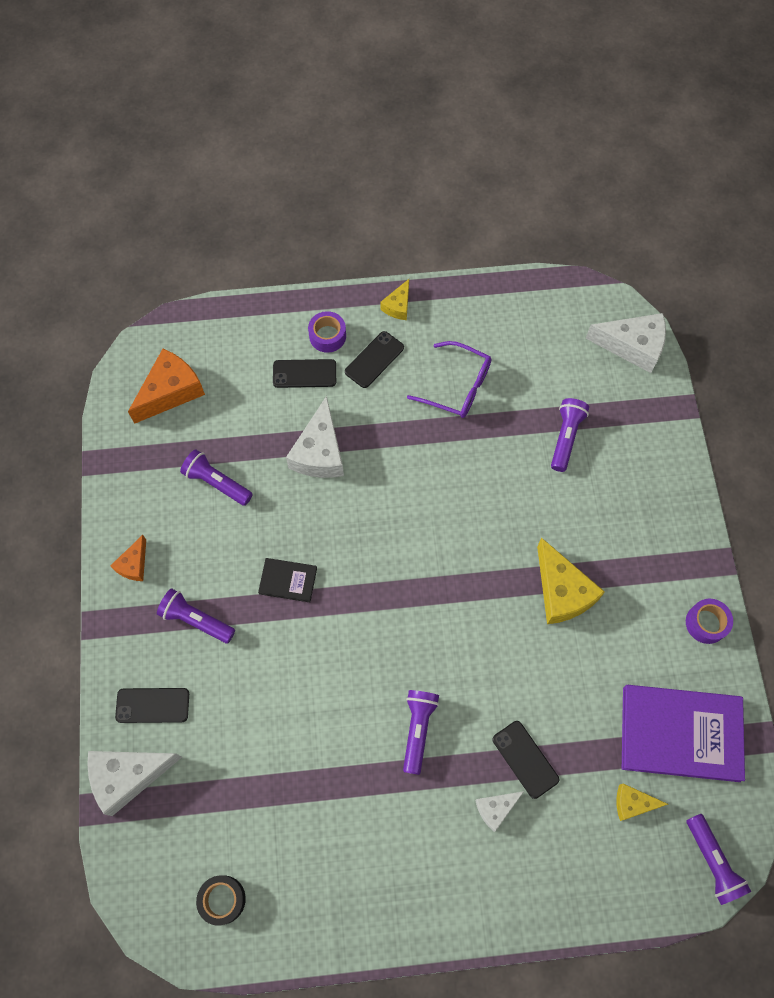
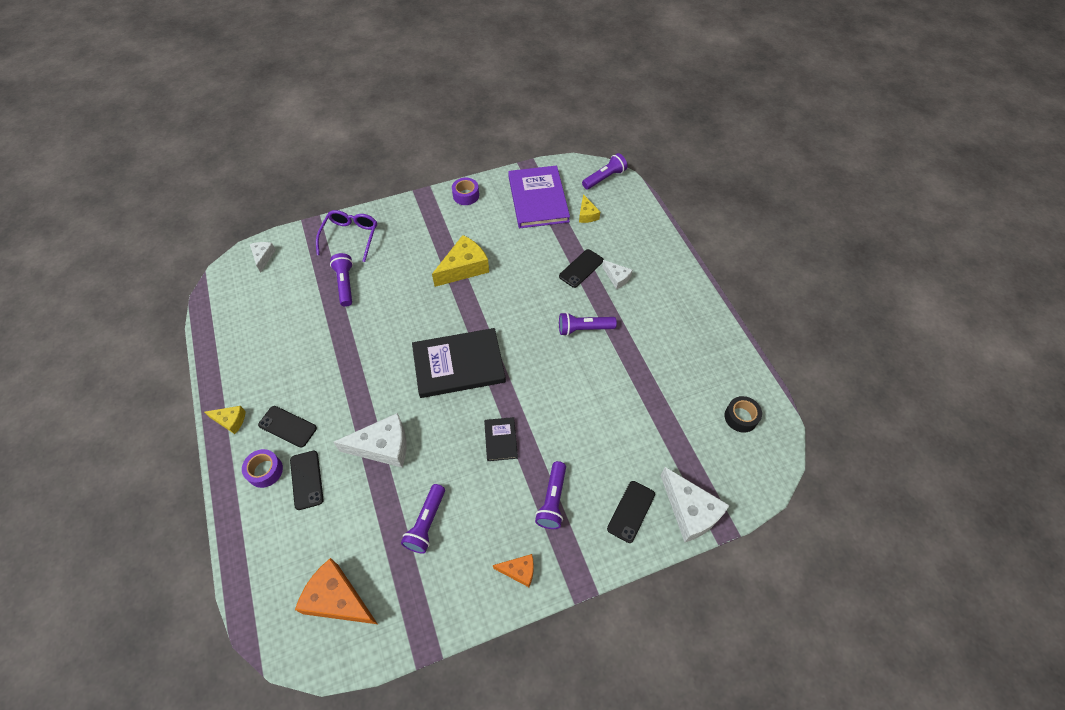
camera: 105 degrees left, 10 degrees down
(152, 705) = (631, 511): black phone -> black phone turned 45 degrees clockwise
(405, 553) = (458, 365): none -> black book
(457, 387) = (309, 360): purple glasses -> purple glasses (350, 237)
(566, 438) = (345, 284): purple flashlight -> purple flashlight turned 75 degrees clockwise
(632, 346) = (263, 257): white cheese -> white cheese, size x0.55

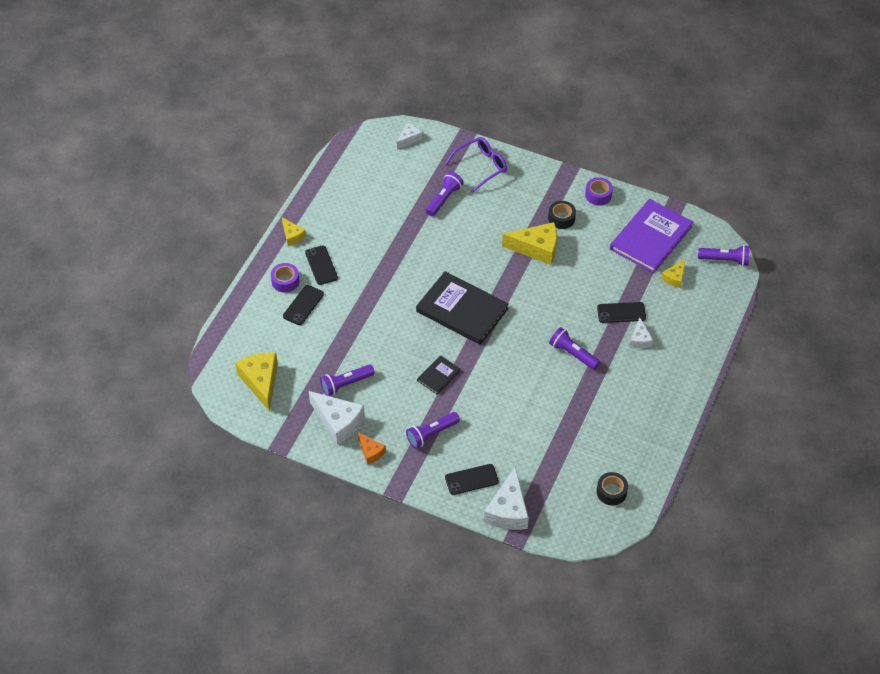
camera: 45 degrees right, 5 degrees down
(338, 599) = (261, 382): orange cheese -> yellow cheese
(383, 446) = (364, 322): white cheese -> white cheese (338, 422)
(457, 231) = (561, 218): none -> black tape

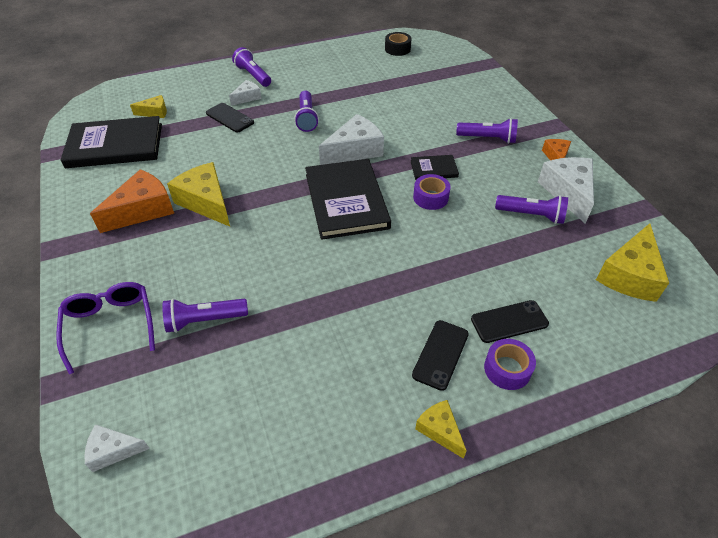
camera: 135 degrees left, 5 degrees down
(292, 236) = (440, 430): yellow cheese -> yellow cheese turned 45 degrees counterclockwise
(471, 479) = (487, 100): black phone -> none
(481, 166) = (110, 325): purple glasses -> purple glasses turned 60 degrees clockwise
(508, 510) = (480, 75): white cheese -> white cheese (355, 150)
(561, 218) = (143, 210): black tape -> orange cheese
(598, 195) = (79, 205): purple tape -> purple tape (430, 197)
(651, 238) = (115, 145): purple book -> black book
(725, 260) = (105, 100): purple flashlight -> purple flashlight (253, 75)

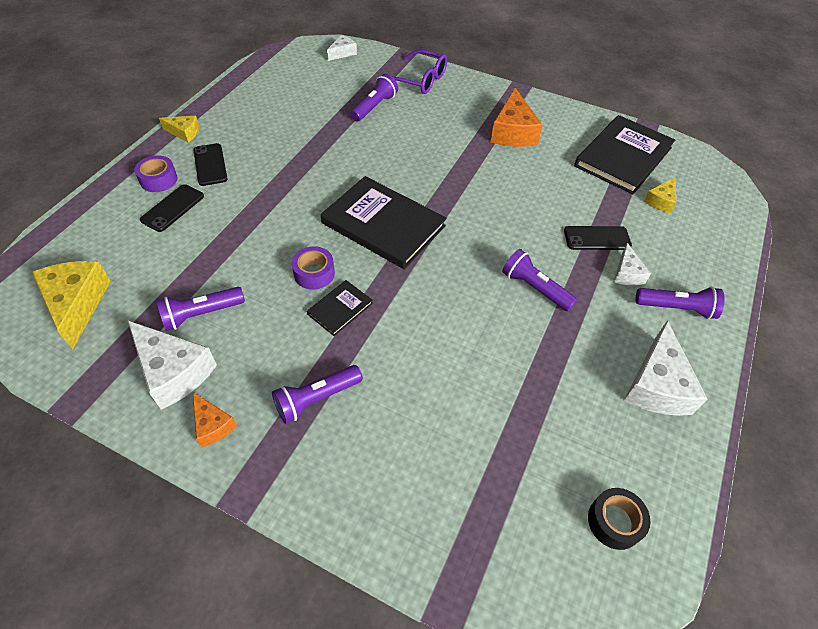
camera: 135 degrees right, 5 degrees up
(206, 202) = (483, 160): yellow cheese -> none
(355, 150) = (438, 280): white cheese -> white cheese (657, 385)

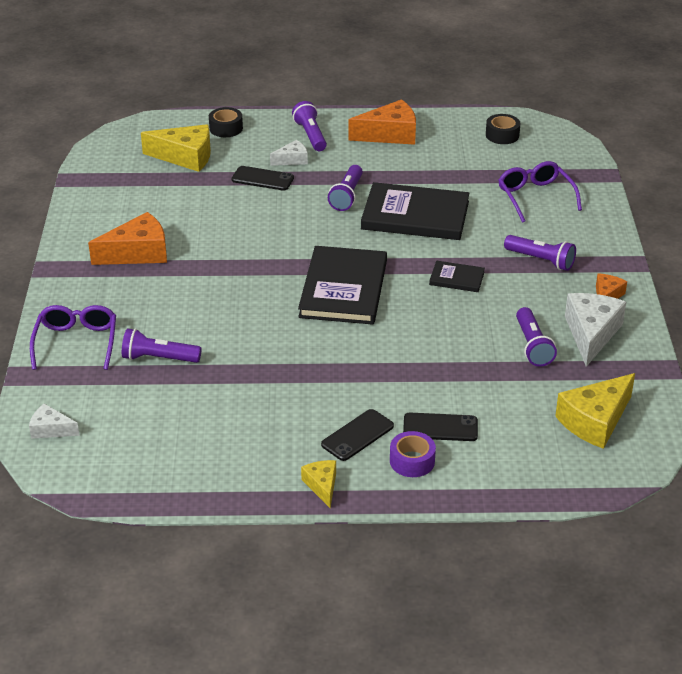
camera: 115 degrees left, 15 degrees down
(201, 314) = (532, 346): purple flashlight -> purple flashlight turned 45 degrees clockwise
(314, 273) = (434, 305): purple tape -> none
(441, 470) = (535, 197): none -> purple glasses
(597, 238) = (262, 179): black phone -> black phone turned 45 degrees counterclockwise
(623, 157) = (132, 184): black book -> black book (415, 215)
(657, 385) = (390, 134): white cheese -> orange cheese
(660, 201) = (185, 157): yellow cheese -> yellow cheese, size x1.83
(712, 246) = (226, 128): none -> black tape

